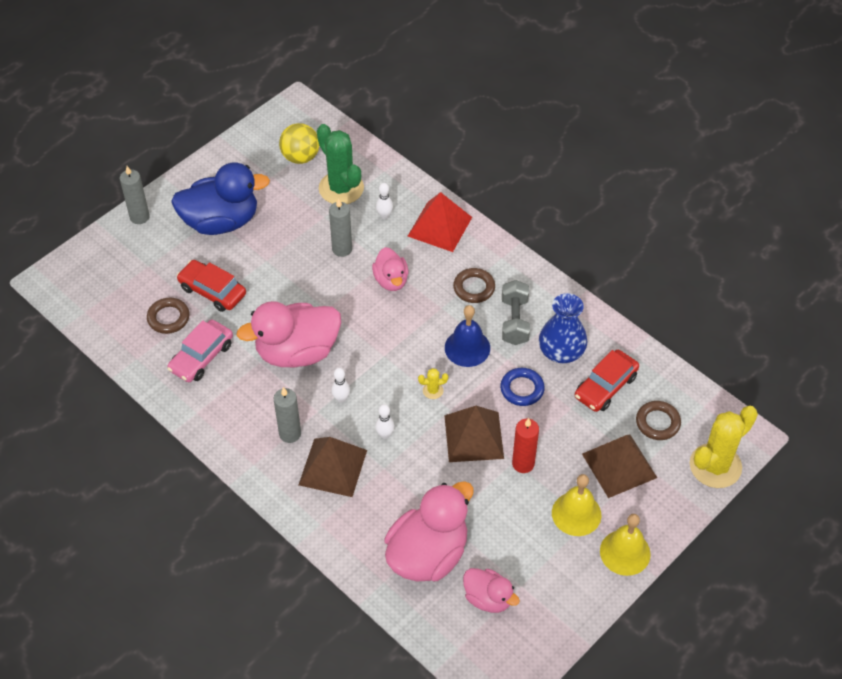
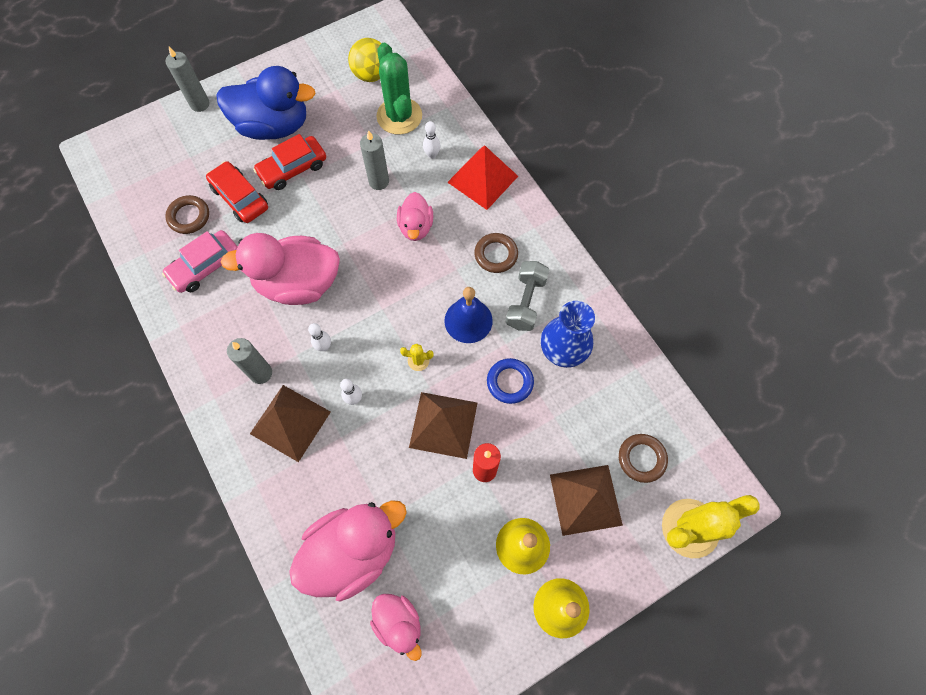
camera: 15 degrees right, 15 degrees up
(605, 386) = (598, 401): red car -> red car (293, 168)

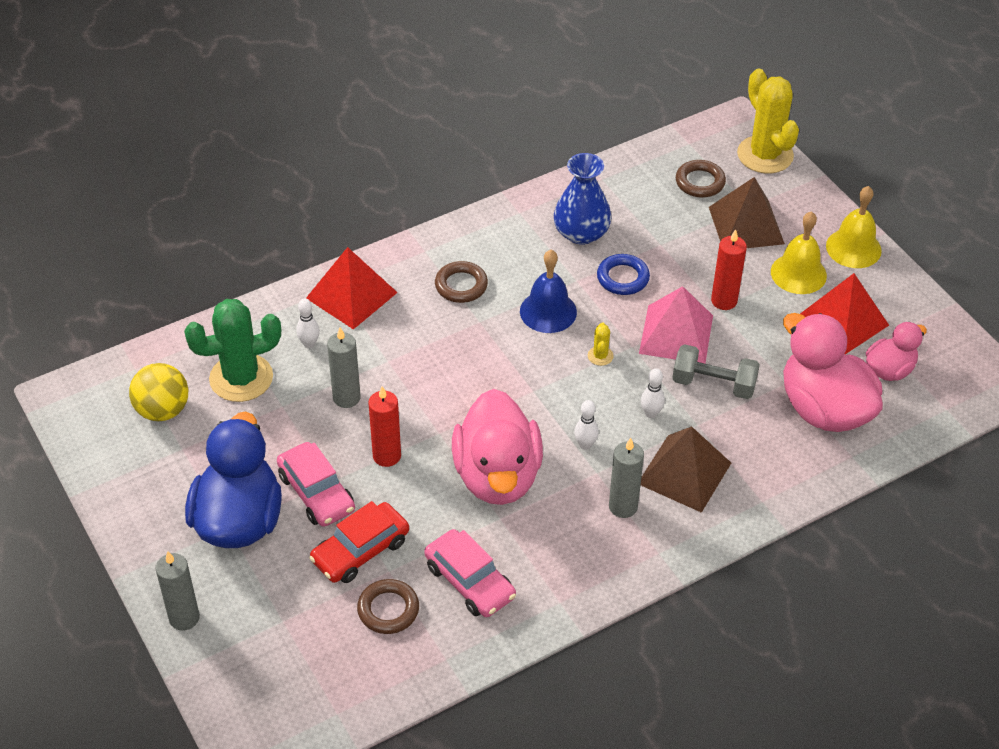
camera: 90 degrees left, 20 degrees down
(293, 168) = (316, 492): red car -> pink car
(322, 210) = (387, 456): none -> red candle
(416, 227) = (418, 359): pink duck -> none
(443, 425) = (676, 334): brown pyramid -> pink pyramid
(461, 582) = (842, 321): none -> red pyramid
(525, 302) = (524, 261): grey dumbbell -> grey dumbbell (713, 384)

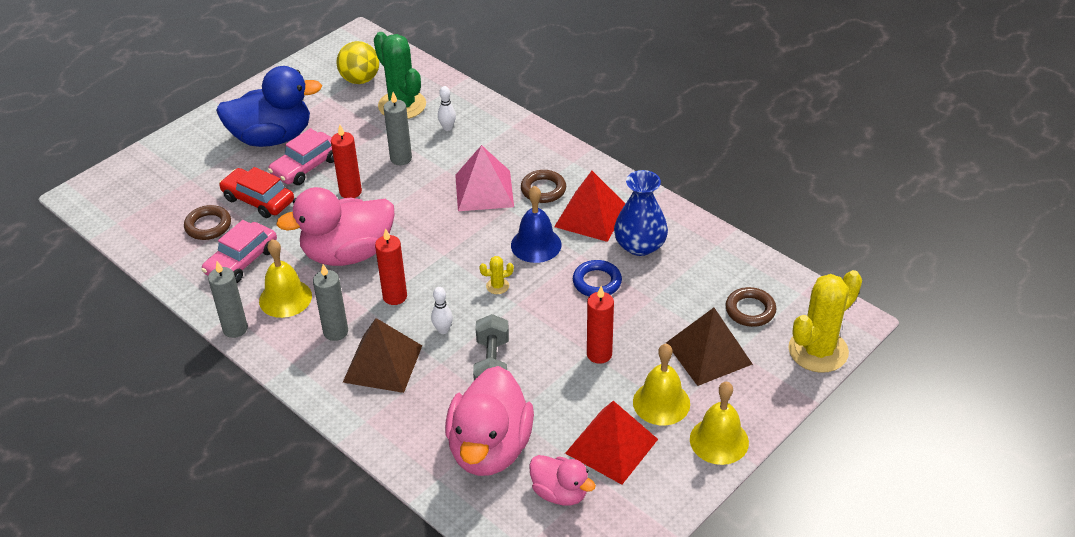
camera: 75 degrees right, 5 degrees down
(184, 618) = (185, 136): grey candle -> grey candle (235, 329)
(351, 295) = (506, 136): red pyramid -> red pyramid (591, 216)
(551, 546) = (285, 298): none -> yellow bell
(585, 445) = (395, 296): white bowling pin -> red candle
(676, 334) = (543, 329): pink pyramid -> pink pyramid (484, 190)
(824, 409) = (490, 448): pink duck -> pink duck turned 150 degrees clockwise

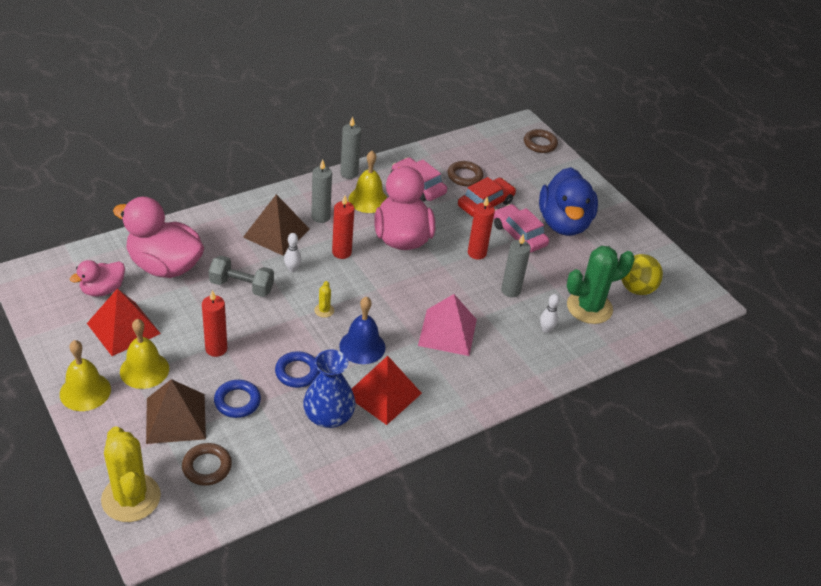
camera: 100 degrees right, 0 degrees up
(543, 189) = (433, 371): brown ring -> brown ring (540, 144)
(660, 314) = (237, 401): none -> blue ring

